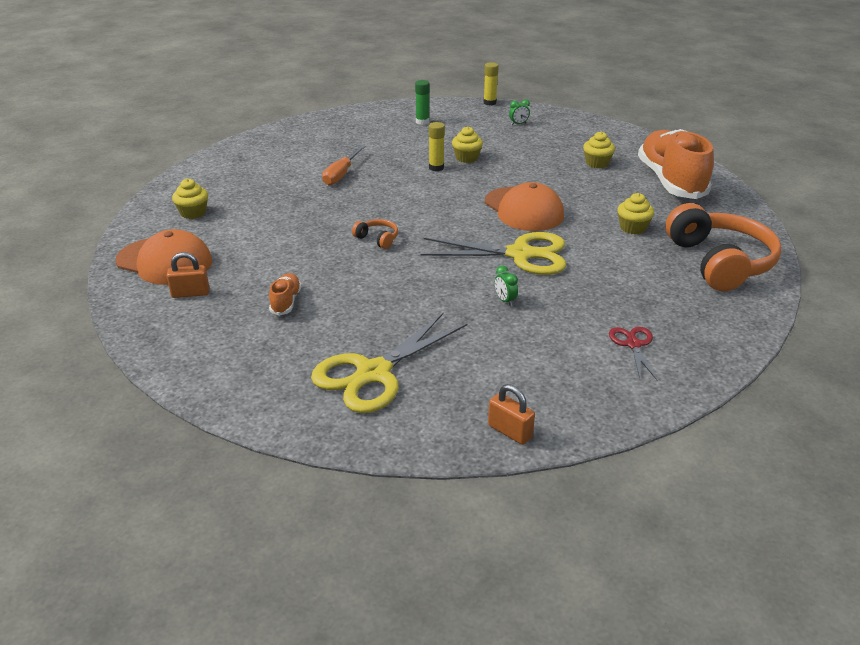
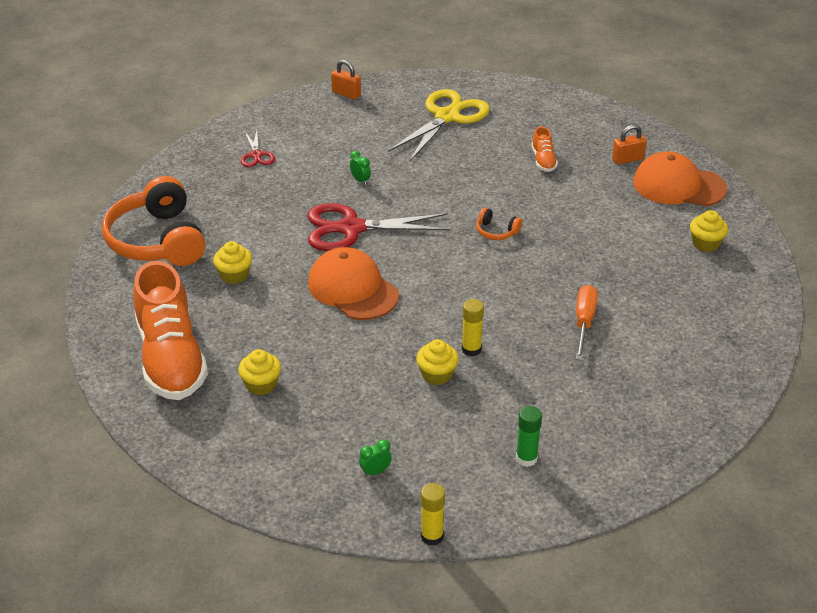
camera: 170 degrees right, 5 degrees up
(520, 254) = (352, 228): yellow scissors -> red scissors

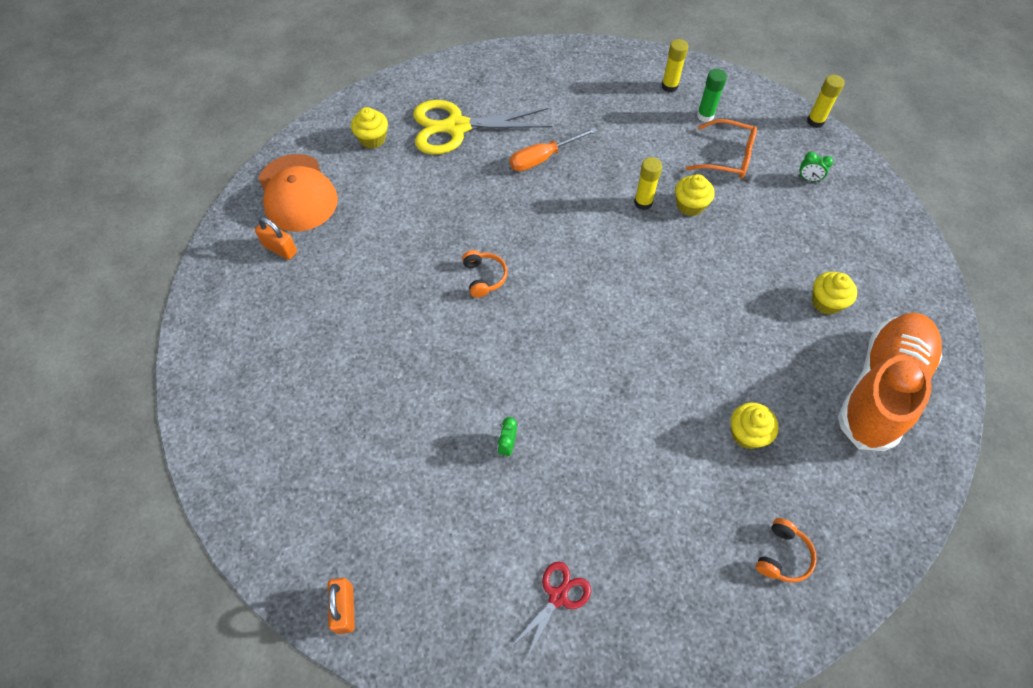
camera: 130 degrees left, 20 degrees up
(157, 240) = (782, 555): orange headphones -> orange headphones, size x0.41
(352, 228) = (588, 391): red scissors -> none
(353, 289) = (663, 326): orange cap -> none
(447, 117) = (316, 452): yellow scissors -> yellow scissors (457, 127)
(460, 436) = (727, 157): none -> orange glasses
(543, 160) = (335, 311): orange shoe -> none
(593, 461) = (669, 86): none -> yellow glue stick

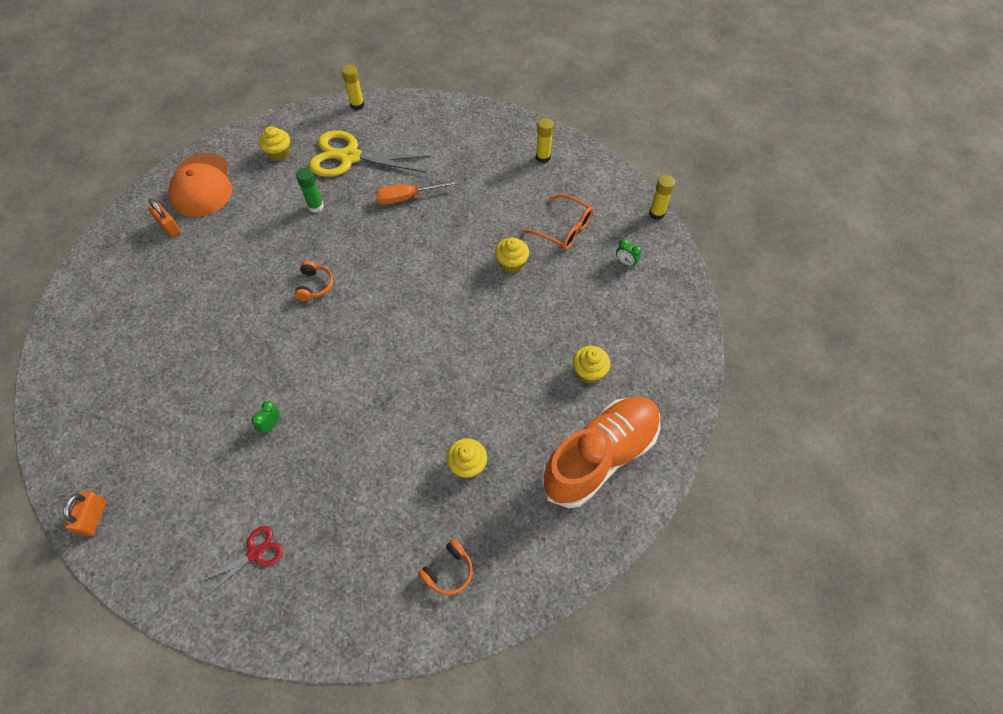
camera: 15 degrees right, 0 degrees up
(643, 202) = (473, 252): yellow glue stick -> yellow glue stick (357, 105)
(705, 116) = (561, 189): green glue stick -> green glue stick (316, 206)

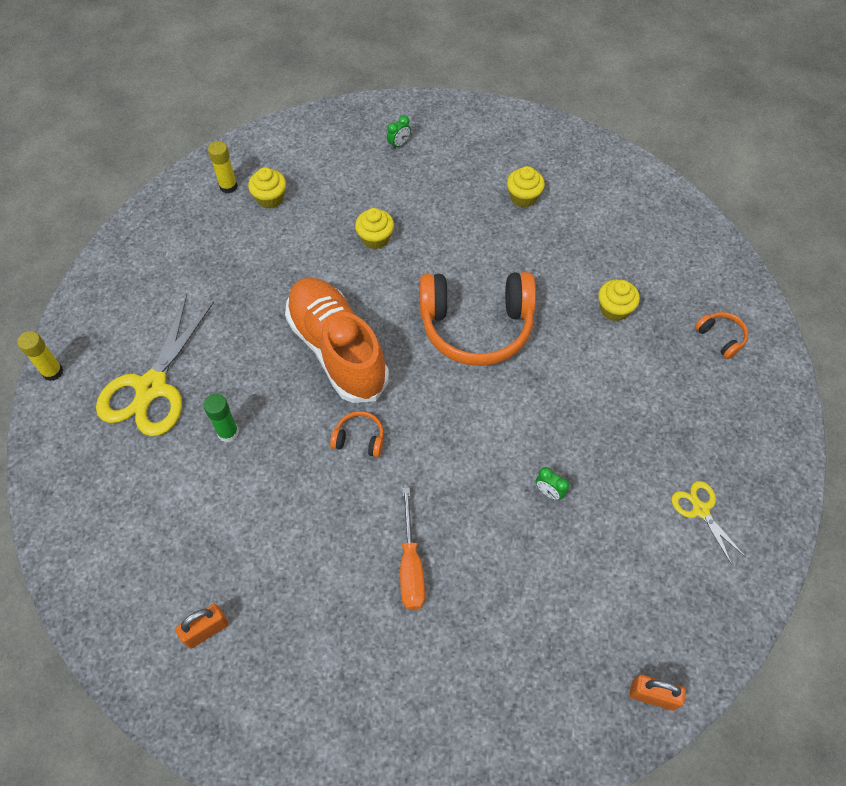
camera: 80 degrees left, 0 degrees up
(202, 185) = (136, 585): orange cap -> none
(255, 553) = (700, 510): red scissors -> yellow scissors
(279, 153) = (110, 477): yellow cupcake -> yellow cupcake (270, 198)
(407, 197) = (246, 327): orange screwdriver -> orange screwdriver (411, 565)
(431, 351) = (476, 326): none -> orange headphones
(563, 229) = (340, 186): orange glasses -> none
(600, 456) = (614, 205): orange shoe -> orange shoe (337, 350)
(656, 213) = (342, 108): yellow glue stick -> none

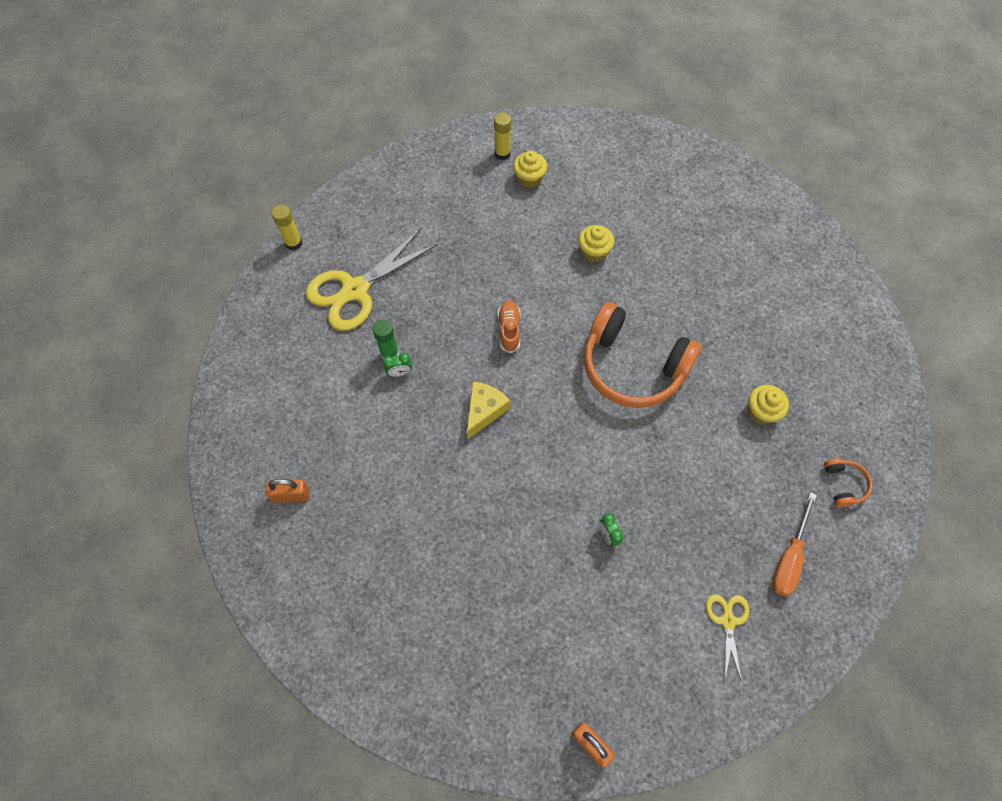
camera: 30 degrees right, 5 degrees up
(337, 350) = (509, 330): orange shoe -> orange shoe, size x0.42
(359, 439) = (484, 411): orange headphones -> yellow cheese
(399, 144) = (662, 179): green clock -> green clock (400, 373)
(411, 565) = (464, 531): orange screwdriver -> orange screwdriver (789, 557)
(523, 197) = (742, 274): yellow cupcake -> none

